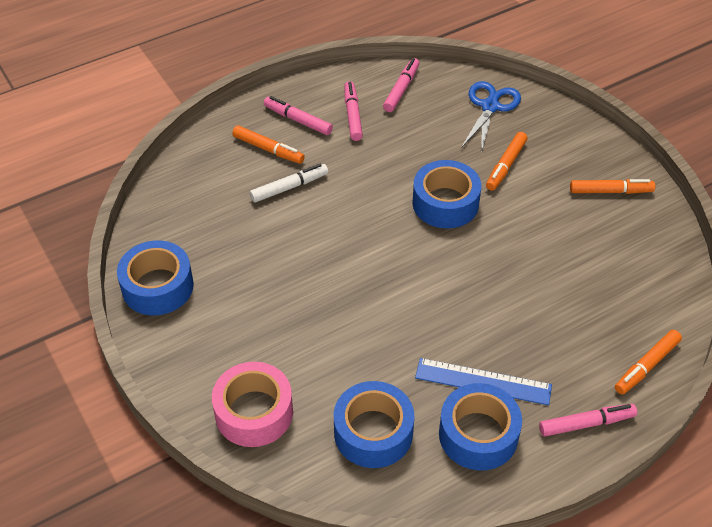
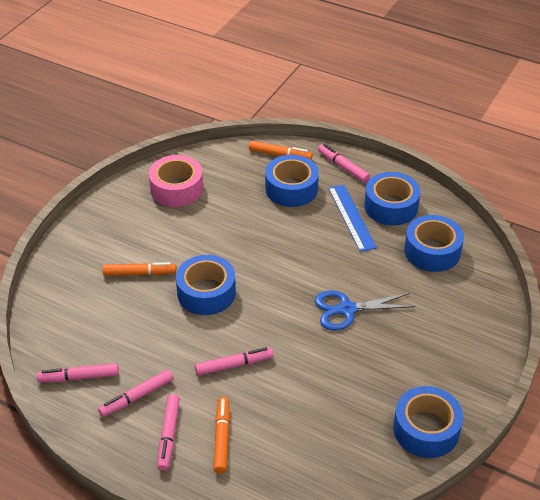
camera: 120 degrees left, 5 degrees down
(254, 412) = (472, 314): pink tape -> pink tape (177, 189)
(289, 187) = (257, 398): white marker -> none
(339, 187) = (234, 365): none -> pink marker
(490, 106) = (70, 307): blue scissors -> blue scissors (346, 309)
(571, 346) = (291, 189): none -> blue tape
(610, 191) = (131, 210): orange marker -> none

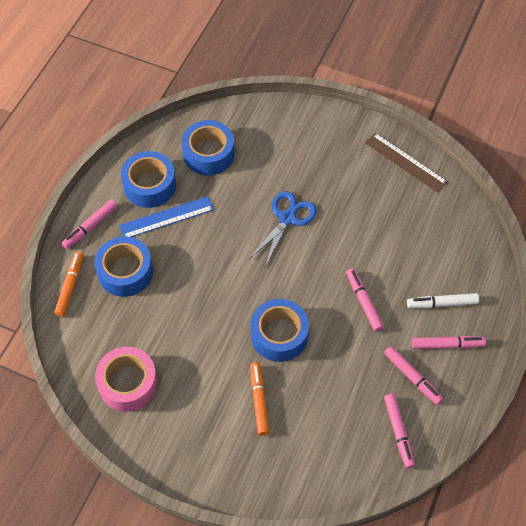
camera: 95 degrees left, 15 degrees up
(221, 438) = (442, 303): orange marker -> white marker
(346, 309) = (287, 218): blue scissors -> blue scissors turned 135 degrees counterclockwise
(426, 429) = (406, 162): blue tape -> brown ruler

